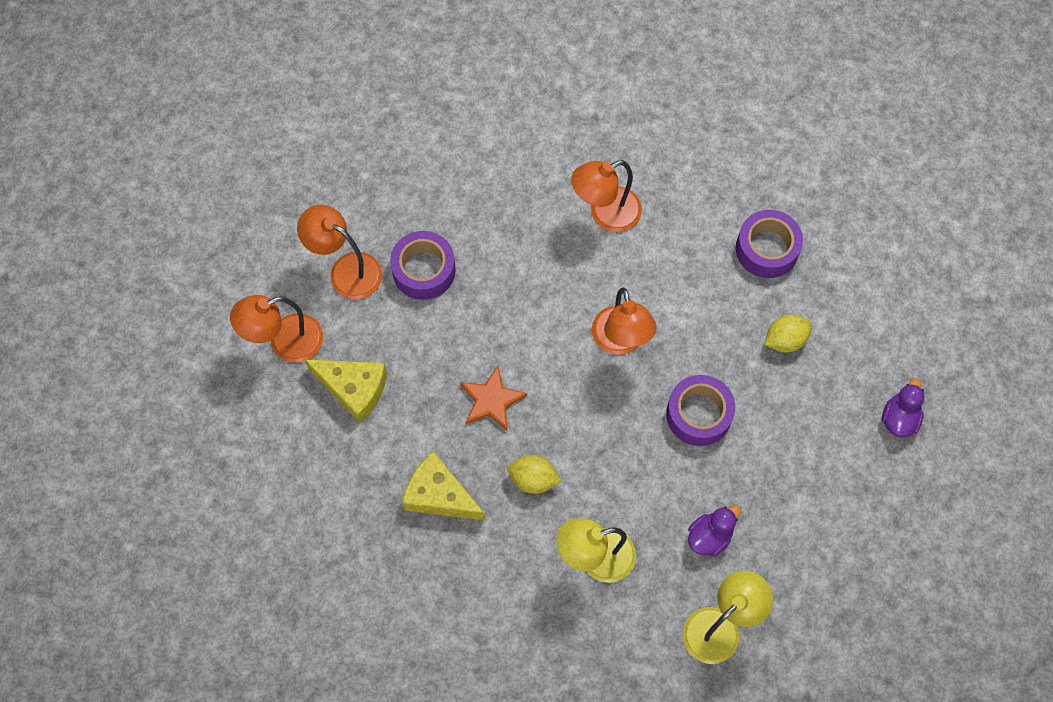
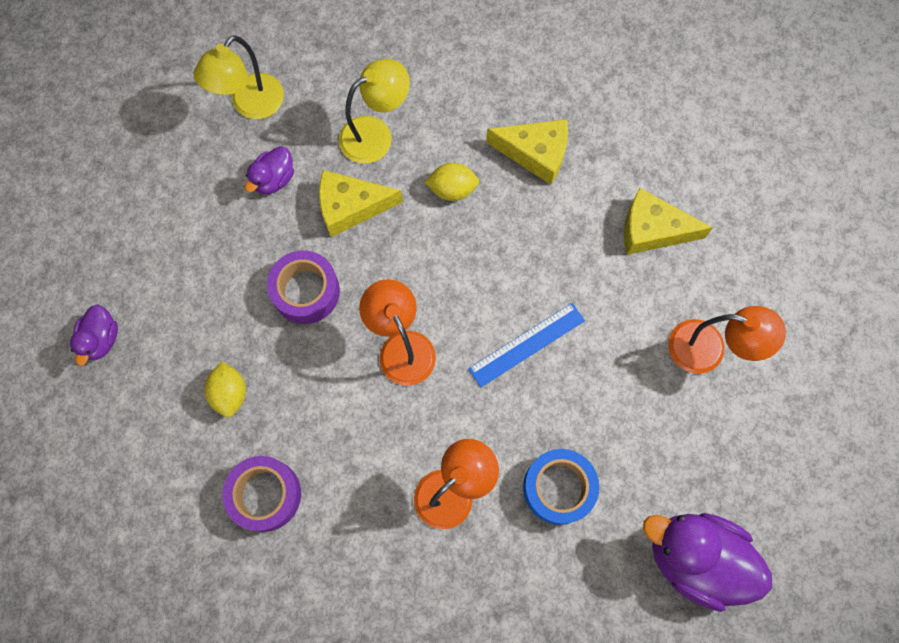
camera: 165 degrees right, 5 degrees up
(285, 343) = (737, 258): orange lamp -> none
(423, 118) = (695, 558): none -> purple duck
(424, 270) = (628, 371): purple tape -> none
(491, 400) = (514, 253): orange star -> none
(506, 315) = (527, 344): none -> blue ruler
(516, 194) = (558, 488): none -> blue tape
(638, 487) = (351, 207): none -> yellow cheese
(785, 340) = (230, 393): yellow lemon -> yellow lemon turned 60 degrees counterclockwise

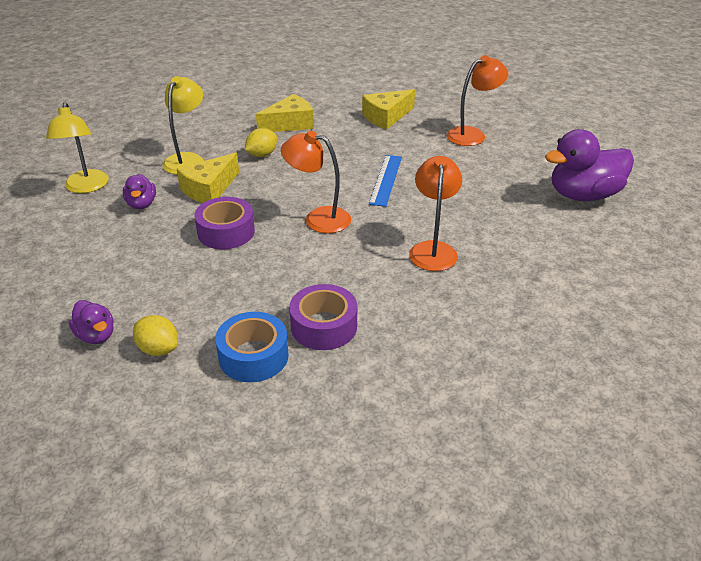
camera: 45 degrees left, 35 degrees down
(230, 393) = (233, 300): yellow lemon -> yellow lemon (158, 349)
(558, 488) = (484, 214): blue tape -> blue tape (253, 356)

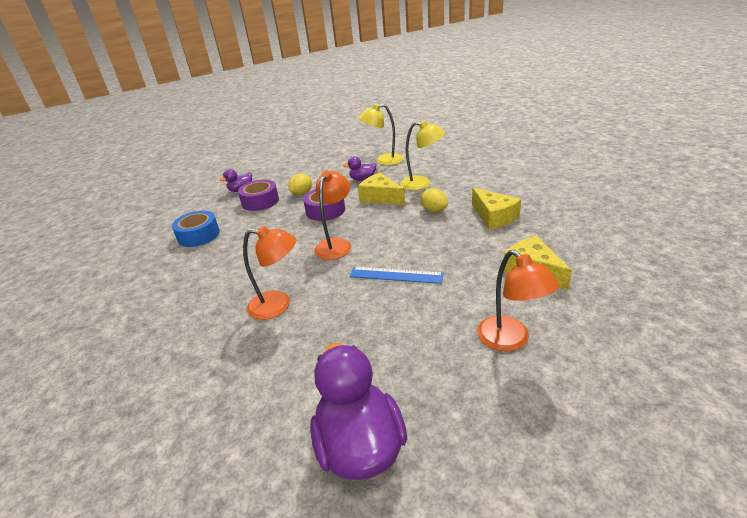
camera: 95 degrees right, 5 degrees down
(158, 349) = (221, 207): yellow lemon -> yellow lemon (302, 193)
(324, 326) = (210, 257): purple tape -> purple tape (260, 201)

